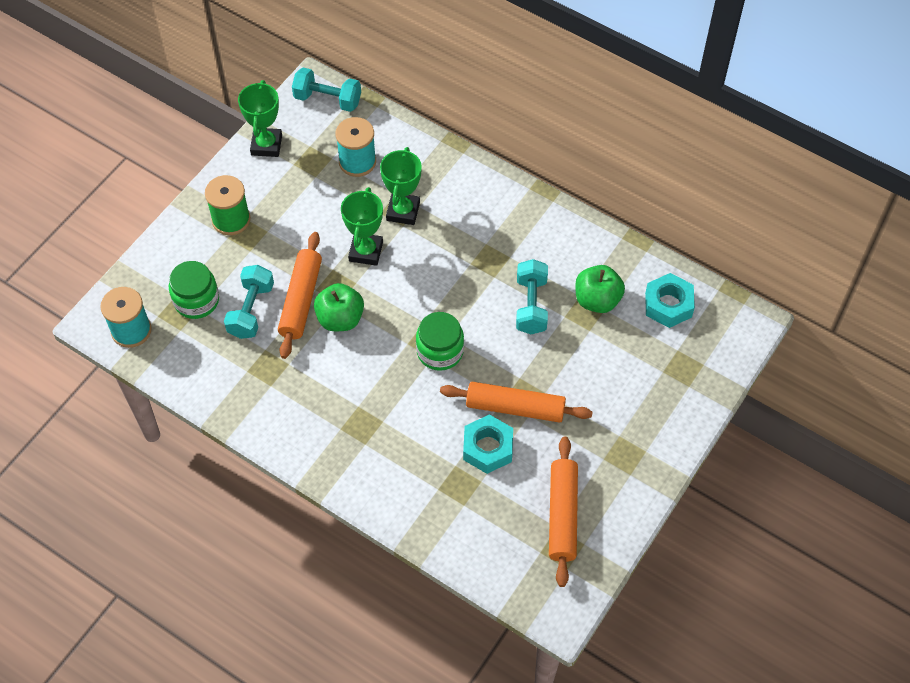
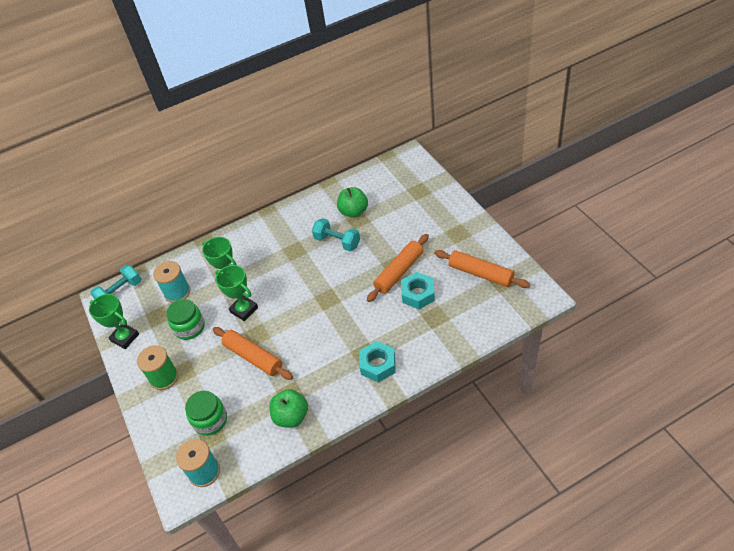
camera: 55 degrees left, 10 degrees down
(251, 310) = (241, 389): turquoise dumbbell -> none
(340, 319) = (282, 340): green apple -> green apple (291, 416)
(440, 351) = (339, 295): green jar -> green jar (189, 327)
(668, 305) = (377, 183): turquoise nut -> turquoise nut (378, 365)

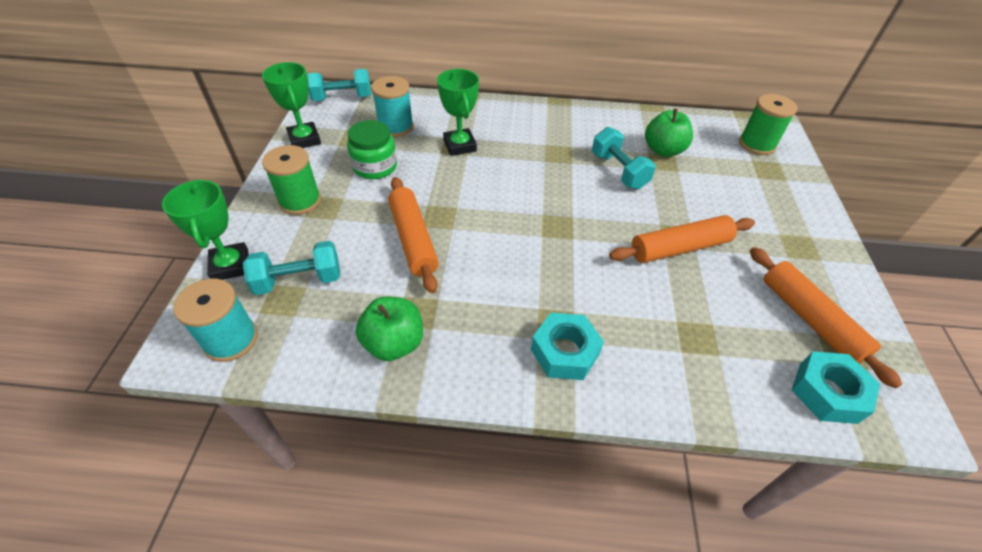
camera: 25 degrees right, 0 degrees up
(210, 420) = (299, 280): green jar -> turquoise dumbbell
(244, 310) = (448, 182): green trophy -> green trophy (230, 265)
(403, 176) = (756, 144): none -> green spool
(418, 294) = (690, 291): turquoise nut -> turquoise nut (827, 392)

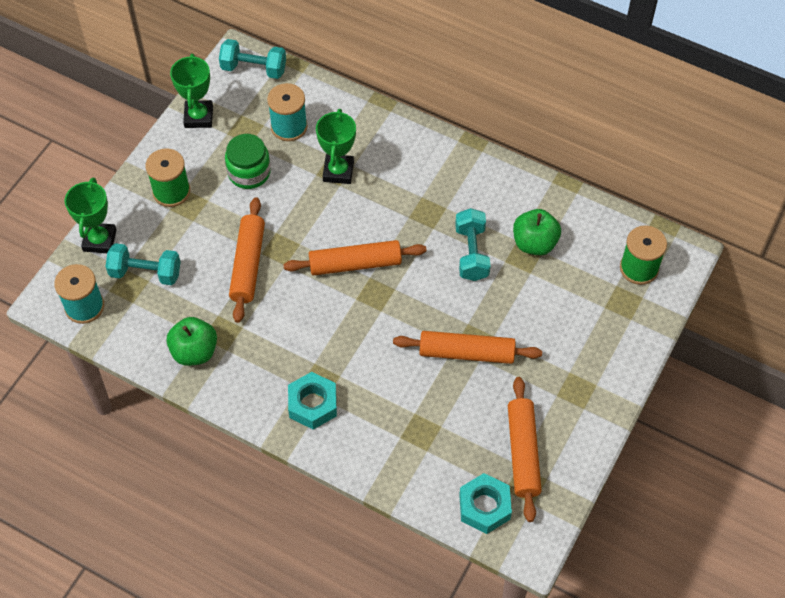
camera: 25 degrees right, 10 degrees up
(521, 208) = (355, 263): none -> orange rolling pin

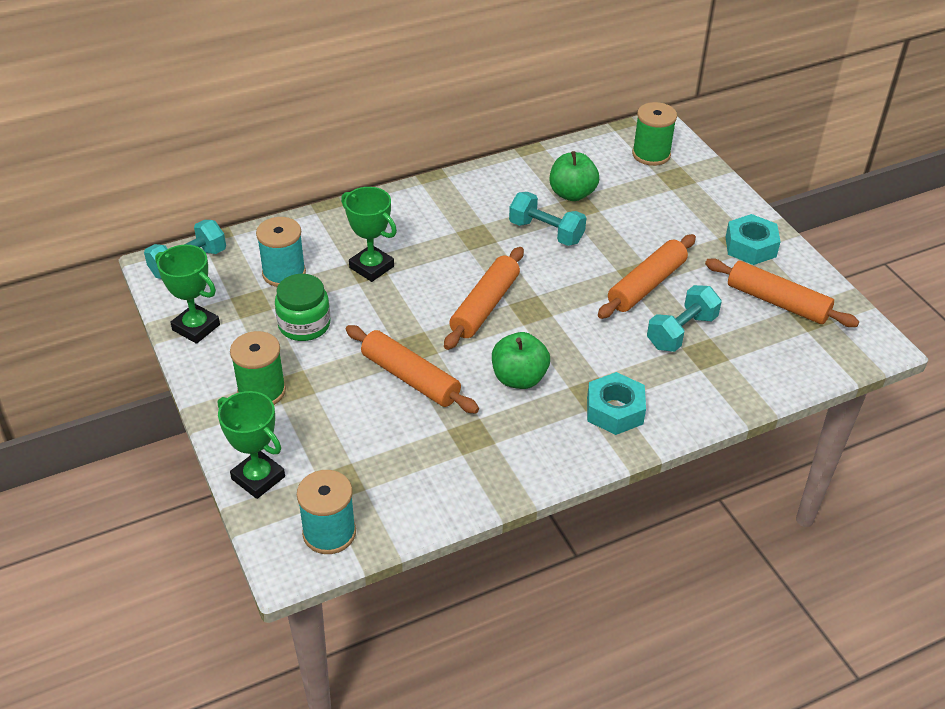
camera: 55 degrees left, 15 degrees down
(145, 272) = (339, 460): turquoise dumbbell -> turquoise dumbbell (681, 332)
(194, 351) = (474, 468): green apple -> green apple (519, 378)
(484, 507) = (815, 352): turquoise nut -> turquoise nut (750, 246)

